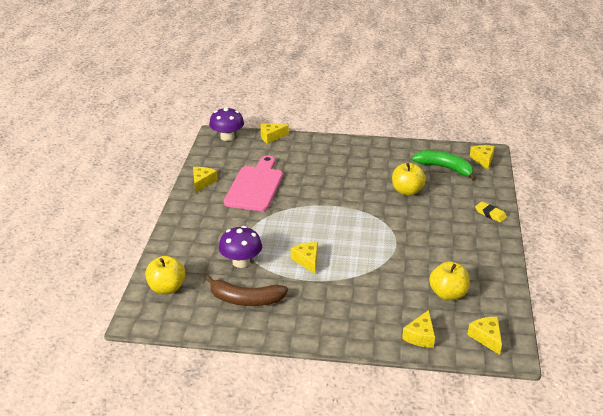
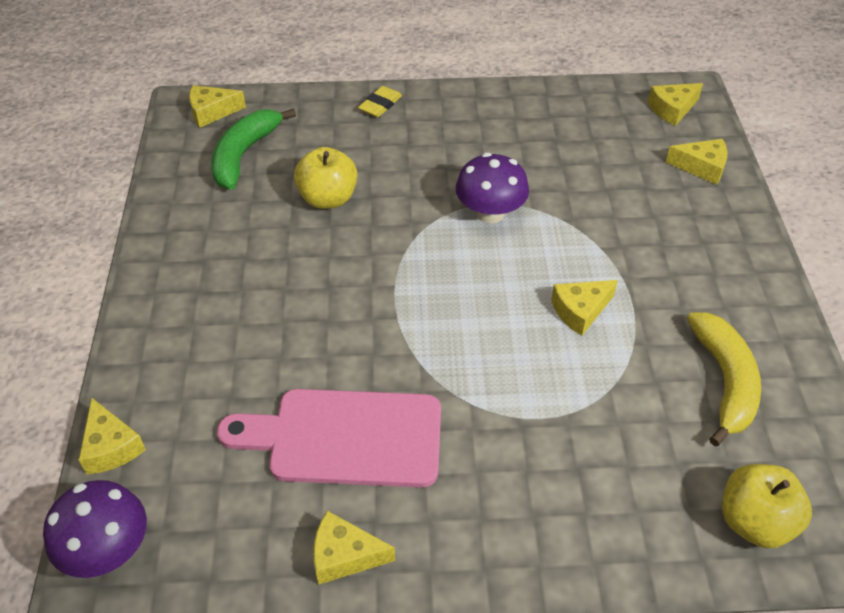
camera: 100 degrees left, 15 degrees up
(241, 262) = (622, 410): purple mushroom -> purple mushroom (490, 213)
(246, 300) = (724, 381): brown banana -> yellow banana
(448, 294) = (598, 144): yellow apple -> none

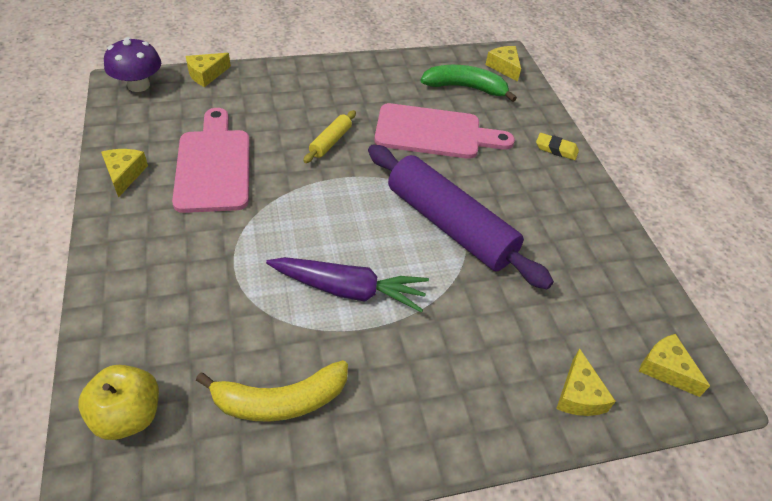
camera: 75 degrees right, 0 degrees up
(322, 302) = (330, 142): none -> yellow rolling pin
(328, 198) = (434, 133): yellow apple -> pink cutting board
(490, 213) = (450, 225): purple mushroom -> purple rolling pin
(580, 311) = (348, 290): yellow cheese -> purple carrot

